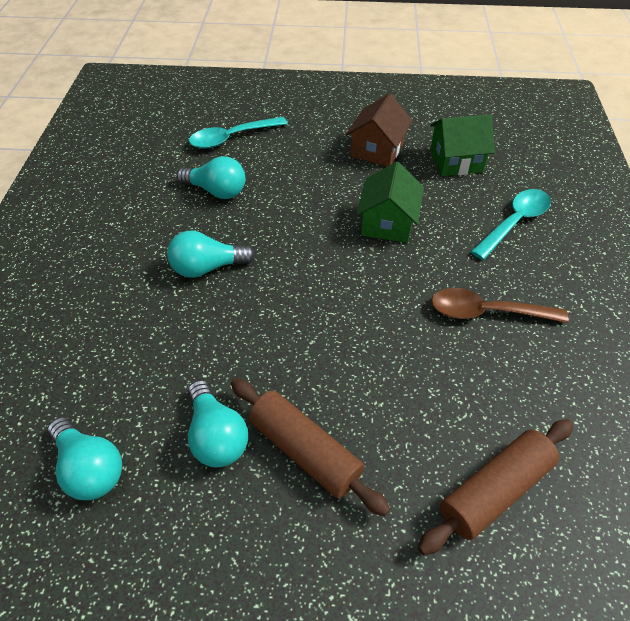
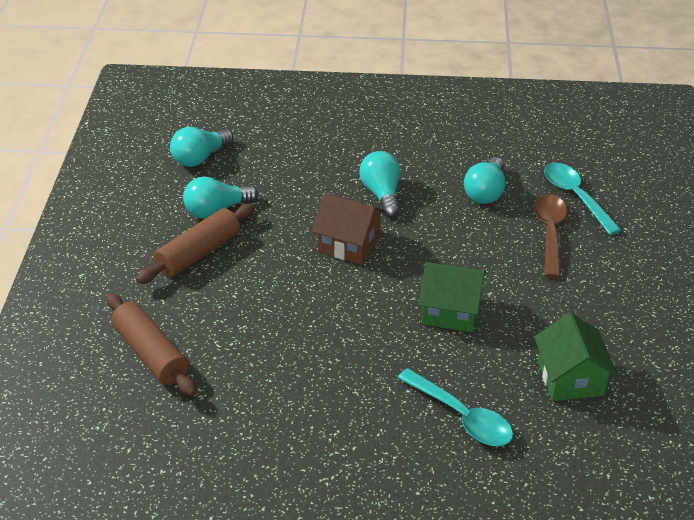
camera: 90 degrees right, 10 degrees down
(377, 150) = (578, 309): brown house -> brown house (349, 244)
(487, 312) = (328, 374): brown spoon -> brown spoon (549, 233)

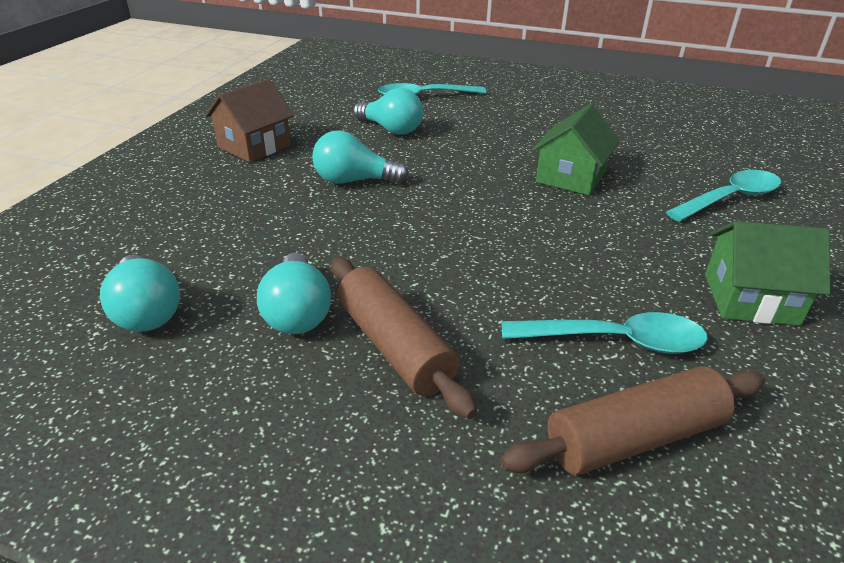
camera: 75 degrees left, 5 degrees down
(231, 344) = (615, 341): none -> turquoise spoon
(349, 244) = (435, 215): brown house -> brown house (254, 146)
(549, 233) = (469, 115): brown spoon -> none
(570, 378) = (669, 142): green house -> green house (750, 299)

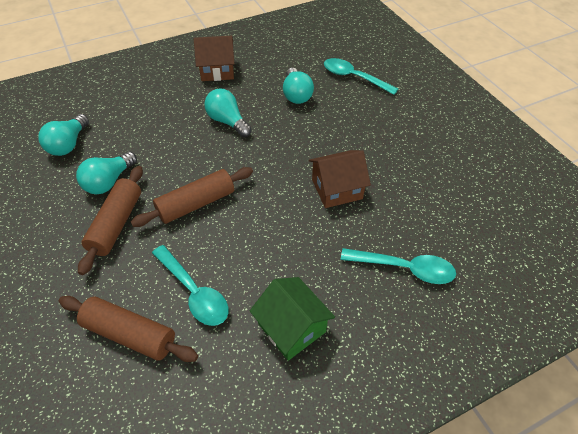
camera: 45 degrees right, 15 degrees up
(459, 265) = (196, 204): none -> brown rolling pin
(570, 177) = (337, 189): green house -> brown house

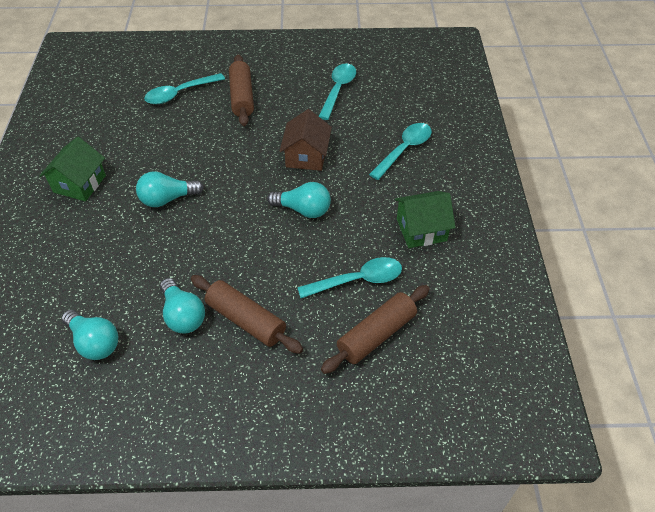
camera: 65 degrees left, 0 degrees up
(196, 204) = (261, 253): brown rolling pin -> brown rolling pin (242, 97)
(217, 71) = (79, 184): brown house -> green house
(296, 95) = (170, 139): turquoise light bulb -> turquoise light bulb (303, 210)
(451, 177) = (338, 90): none -> turquoise spoon

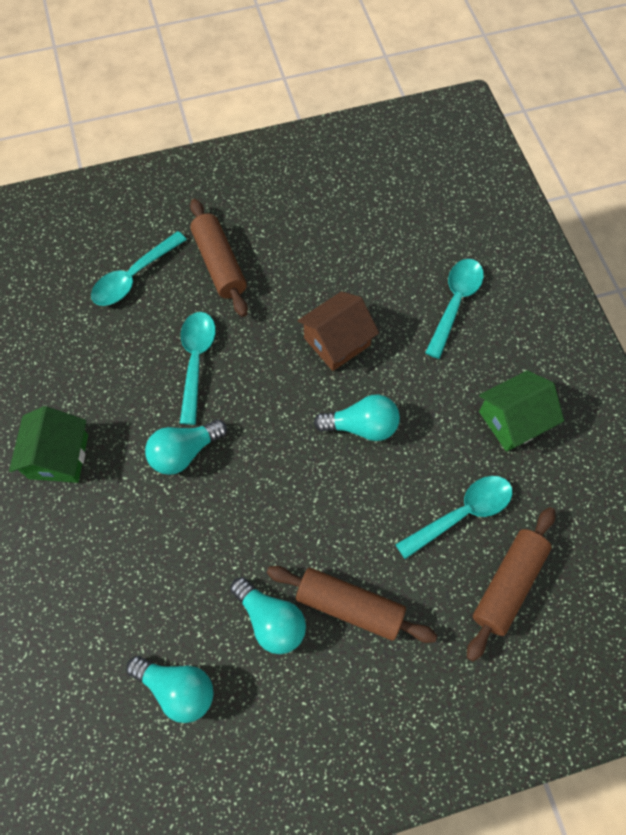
camera: 15 degrees left, 15 degrees up
(306, 156) = (337, 341): brown house -> brown house turned 60 degrees clockwise
(338, 90) = (341, 224): turquoise spoon -> turquoise spoon (196, 361)

